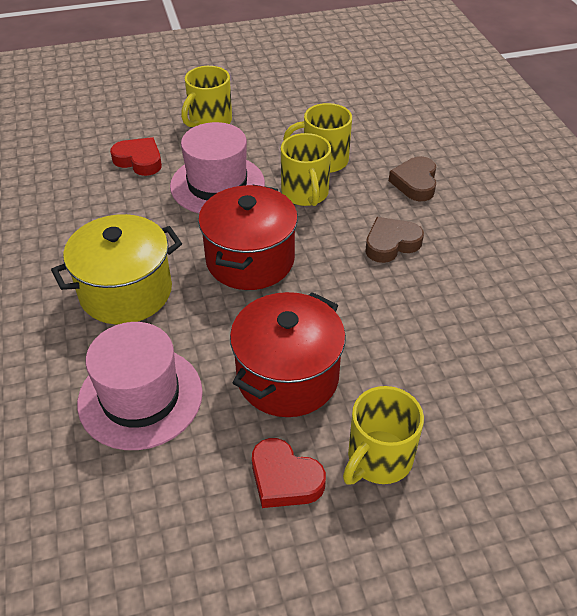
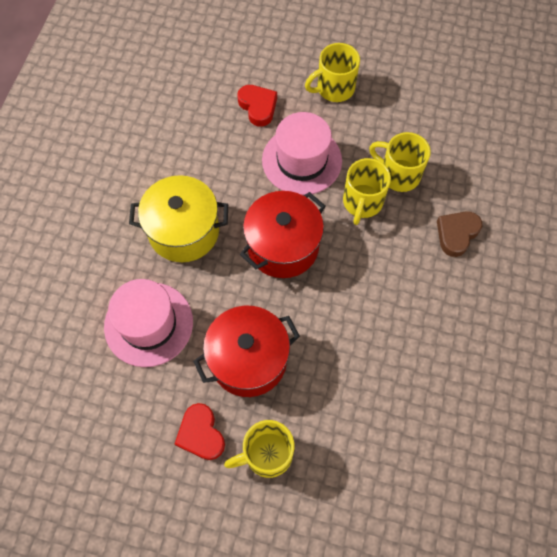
camera: 30 degrees right, 20 degrees up
(391, 244) = (395, 285): brown heart -> none

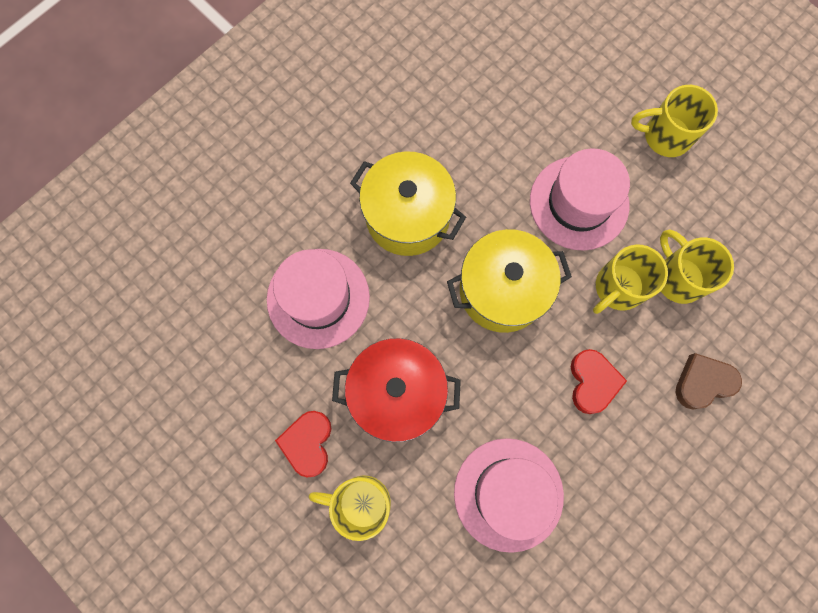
camera: 30 degrees right, 10 degrees up
(258, 107) = (566, 114): red heart -> red heart (592, 382)
(283, 246) = (502, 290): red pot -> yellow pot
(371, 384) = (508, 494): none -> pink hat

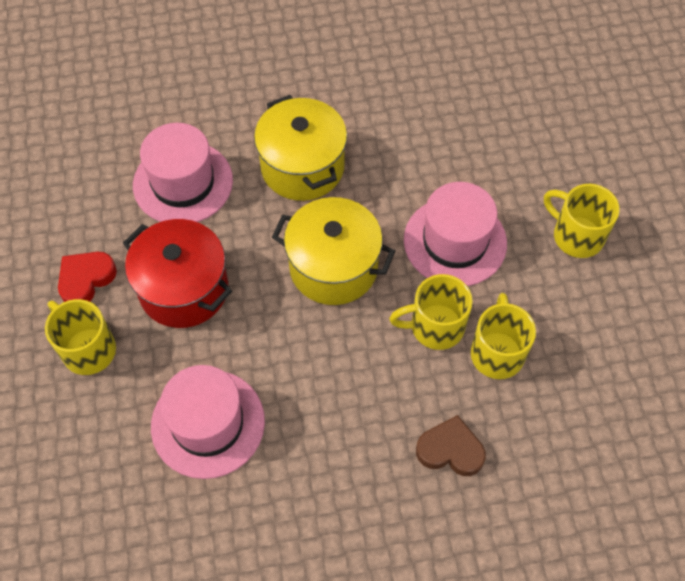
camera: 35 degrees right, 15 degrees down
(592, 382) = (351, 385): red heart -> none

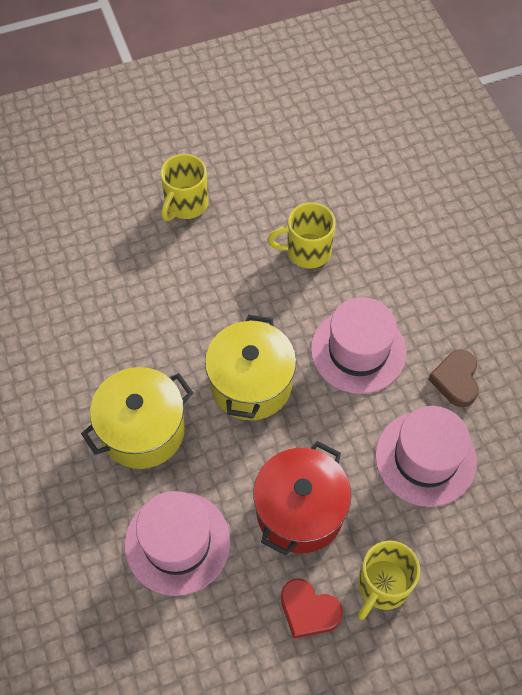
camera: 100 degrees left, 0 degrees up
(435, 327) = (293, 297): yellow mug -> none
(450, 450) = (398, 274): brown heart -> brown heart (455, 380)
(455, 241) = (206, 291): pink hat -> pink hat (358, 350)

